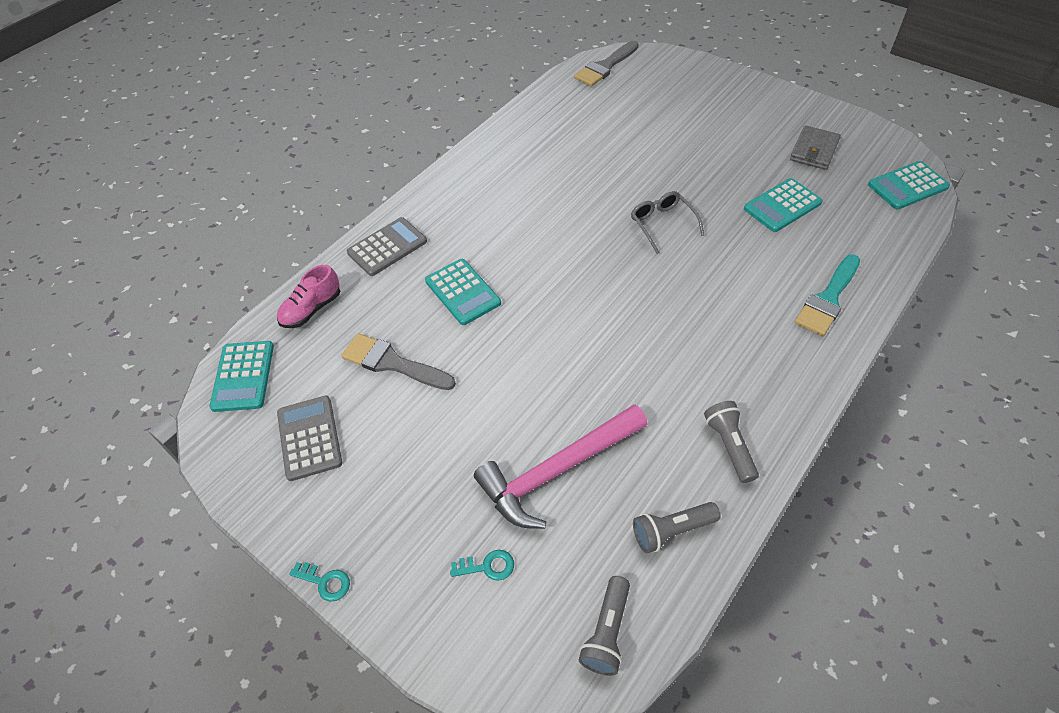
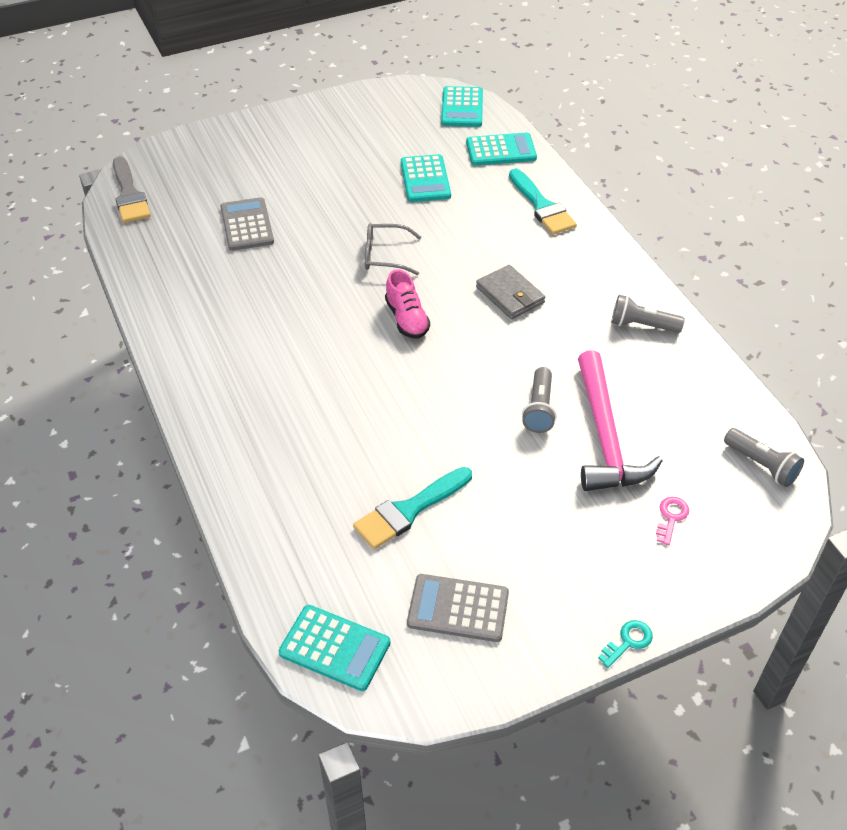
camera: 65 degrees left, 5 degrees down
(311, 309) = (282, 557): pink shoe -> pink shoe (407, 319)
(387, 247) = (243, 462): grey calculator -> grey calculator (247, 225)
(392, 363) = (409, 510): grey brush -> turquoise brush
(462, 292) = (357, 424): turquoise calculator -> turquoise calculator (501, 150)
(487, 566) = (671, 517): turquoise key -> pink key
(672, 531) = (697, 391): grey flashlight -> grey flashlight (539, 409)
(814, 150) = (378, 131): grey wallet -> grey wallet (510, 295)

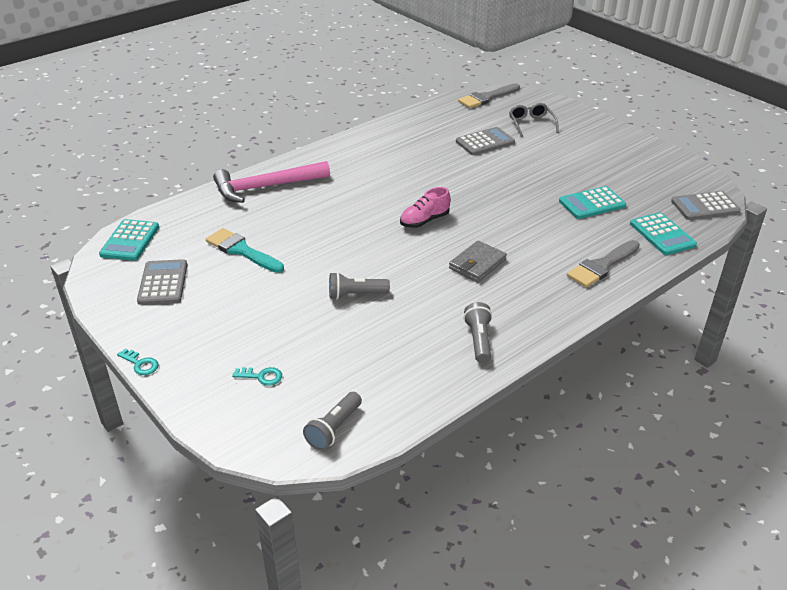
camera: 75 degrees right, 10 degrees down
(385, 256) = (488, 200): grey glasses -> grey glasses (531, 124)
(462, 108) = (705, 206): turquoise calculator -> grey calculator
(542, 206) = (602, 266): turquoise brush -> grey brush
(605, 436) = (338, 332): pink hammer -> pink hammer (265, 187)
(671, 517) = (261, 376): pink key -> turquoise key

